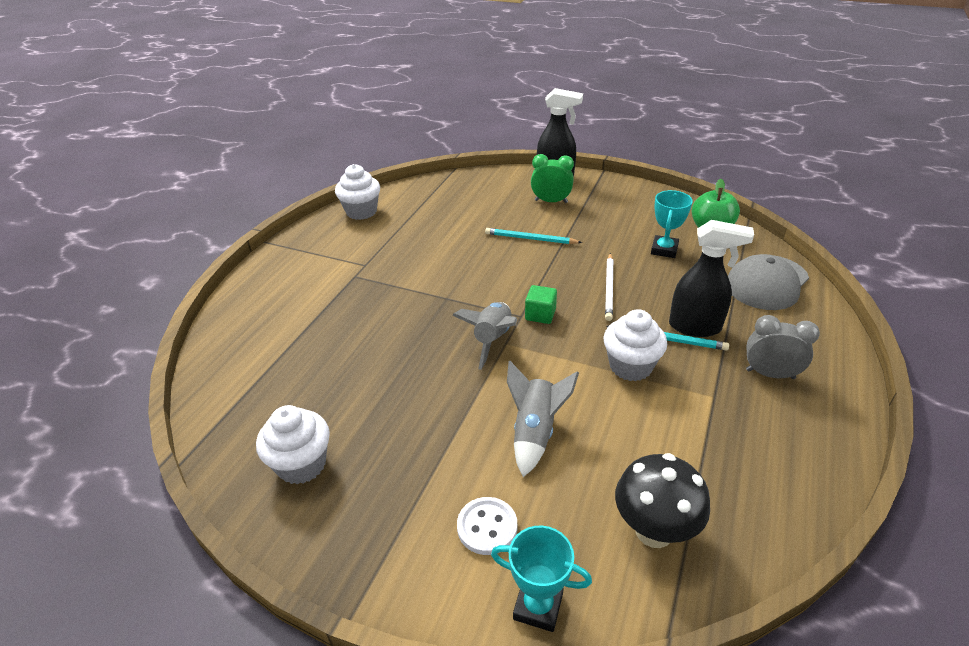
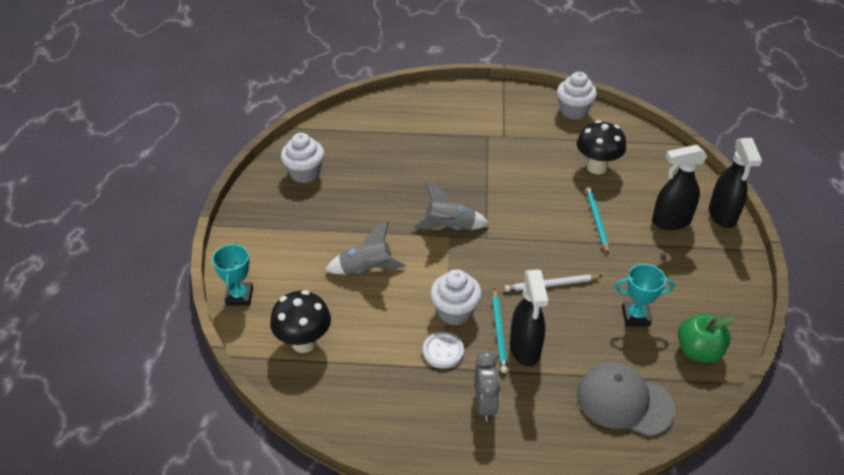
camera: 70 degrees right, 5 degrees up
(455, 220) = (596, 167): none -> black mushroom
(487, 527) = (285, 263): white button -> white button (443, 351)
(540, 314) = (492, 248): green cube -> none
(551, 201) = (670, 221): green clock -> black spray bottle

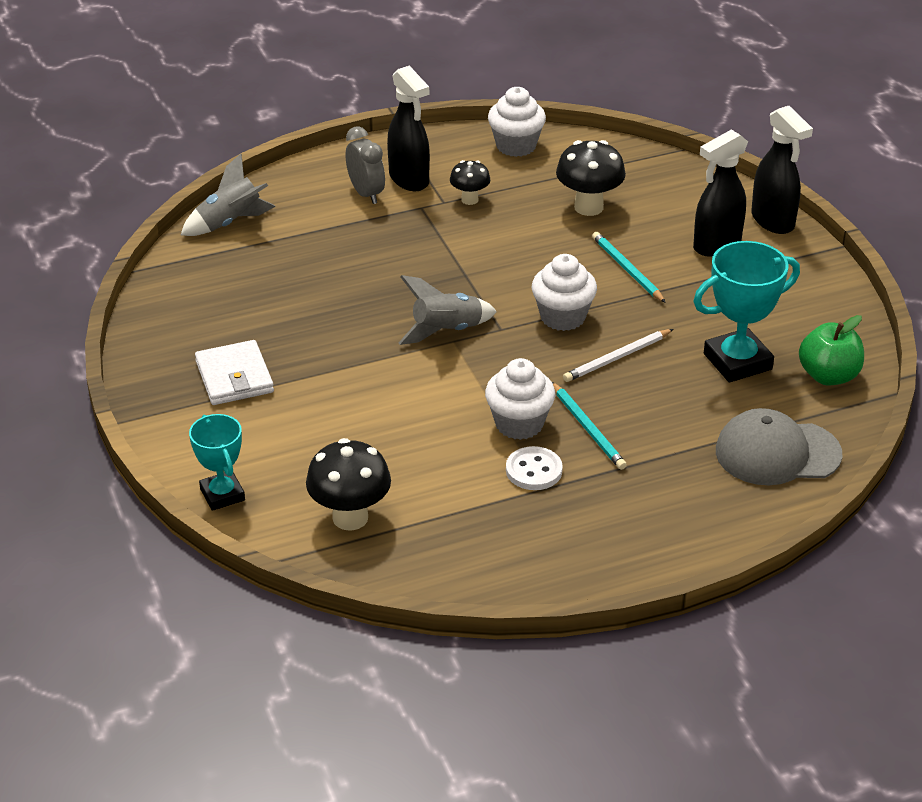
camera: 25 degrees left, 5 degrees down
(300, 217) = (234, 377): none -> white wallet
(305, 173) = (199, 322): white cupcake -> white cupcake (562, 317)
(366, 270) = (372, 412): grey rocket -> grey rocket (230, 223)
(485, 404) = (621, 509): grey clock -> grey clock (366, 194)
(521, 139) = (469, 200): none -> black mushroom
(525, 349) = (631, 437): black spray bottle -> black spray bottle (409, 179)
(635, 316) = (737, 361): turquoise trophy -> turquoise trophy, size x1.56

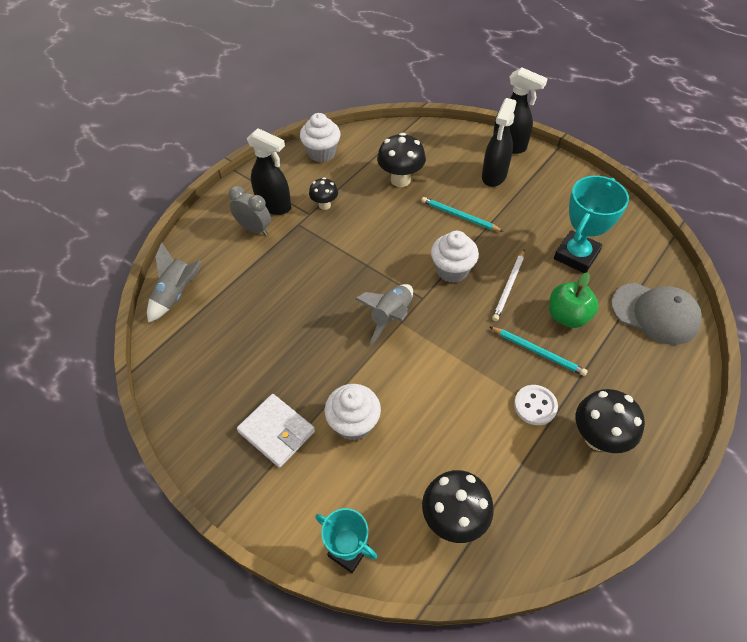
camera: 30 degrees left, 15 degrees up
(519, 424) = (495, 371): white cupcake -> white cupcake (353, 423)
(577, 525) = (597, 438): none -> black mushroom
(777, 453) = (655, 313): grey cap -> grey cap turned 120 degrees counterclockwise
(828, 376) = (631, 241): green apple -> green apple (567, 316)

